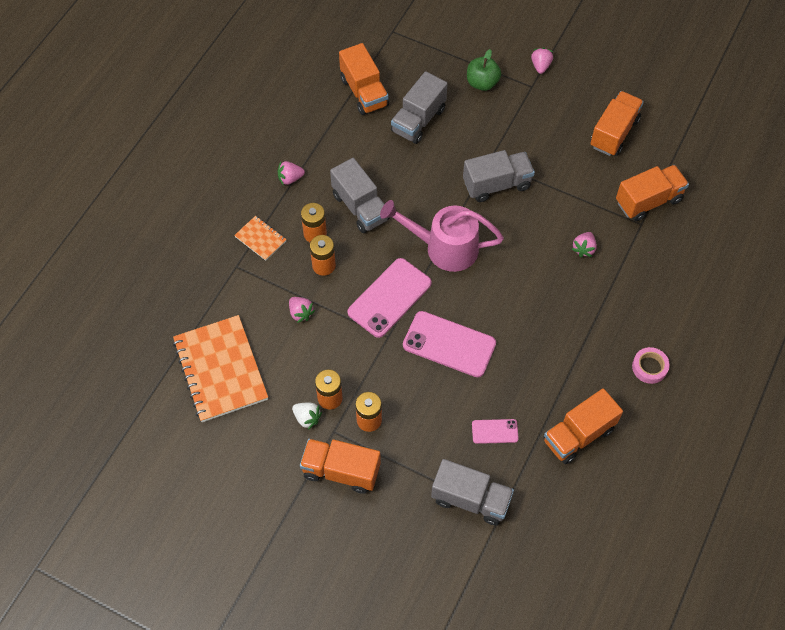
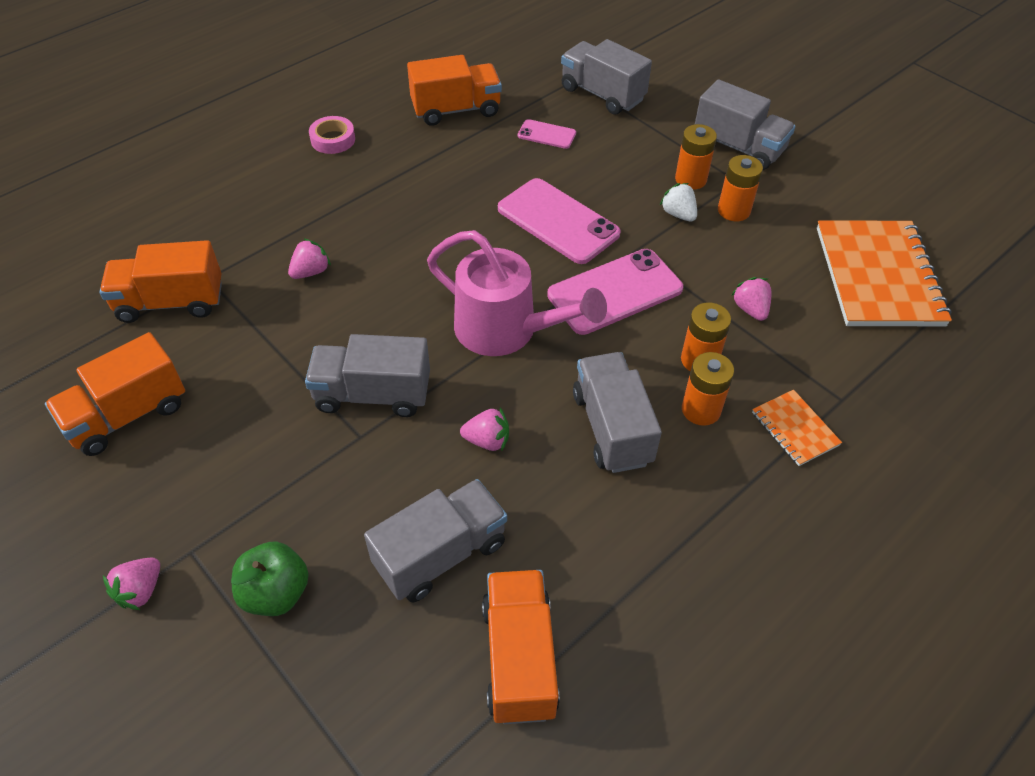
camera: 160 degrees left, 10 degrees down
(290, 178) = (721, 517): pink strawberry -> pink strawberry (487, 440)
(307, 418) = (768, 200): white strawberry -> white strawberry (678, 214)
(341, 471) = (738, 147): orange truck -> grey truck

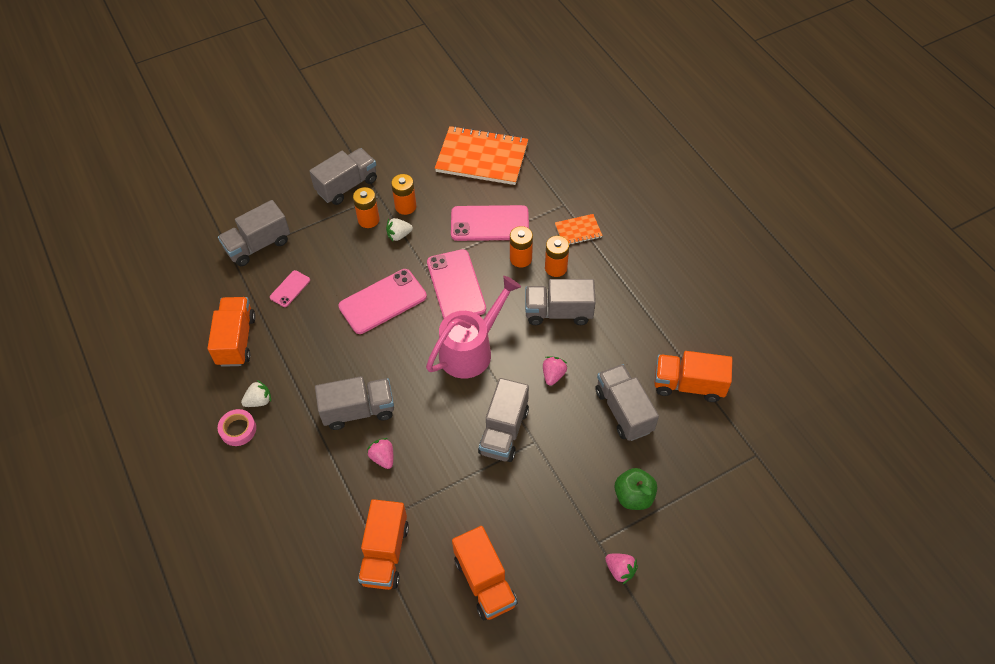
camera: 75 degrees left, 5 degrees up
(375, 147) = (259, 401): none -> white strawberry
(378, 234) = (358, 410): none -> grey truck
(750, 309) = (489, 223): pink strawberry -> pink phone

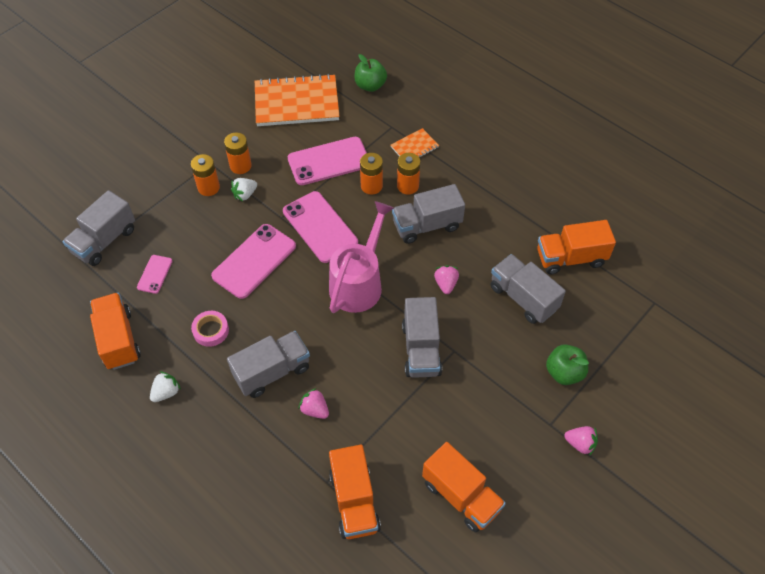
camera: 20 degrees left, 0 degrees up
(238, 429) = (155, 427): pink tape -> pink tape (211, 330)
(347, 186) = (174, 161): grey truck -> none
(559, 158) = (370, 86): none -> green apple

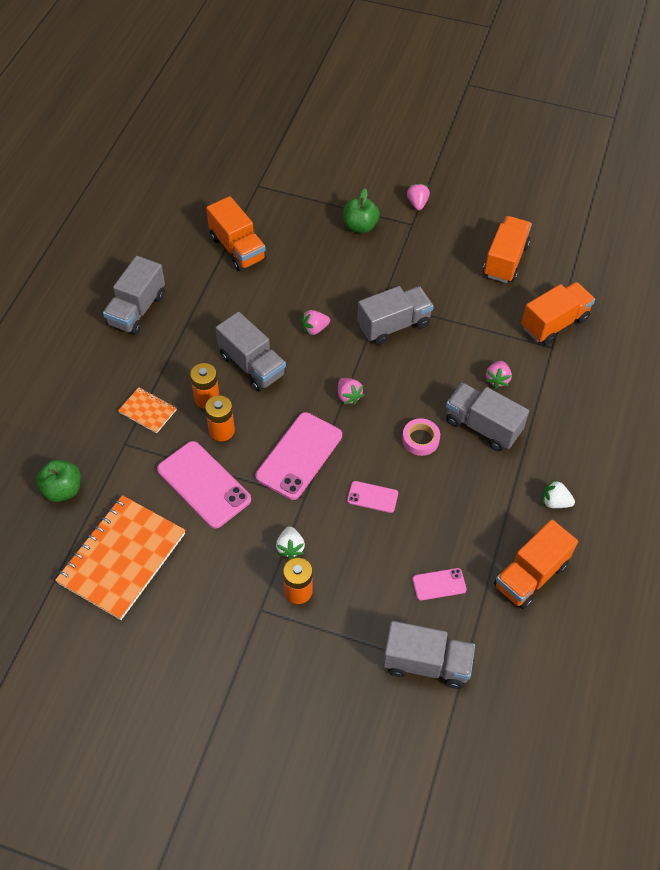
camera: 115 degrees left, 0 degrees up
(211, 330) = (472, 497): pink tape -> pink tape (420, 439)
(240, 166) = (250, 573): orange battery -> none
(245, 194) = (290, 547): white strawberry -> white strawberry turned 60 degrees clockwise
(254, 261) = (372, 497): pink phone -> pink phone, size x0.51
(296, 103) = (122, 558): orange notebook -> orange notebook turned 60 degrees clockwise
(359, 282) = (348, 396): pink watering can -> pink strawberry
(523, 298) = (299, 270): grey truck -> grey truck (137, 310)

